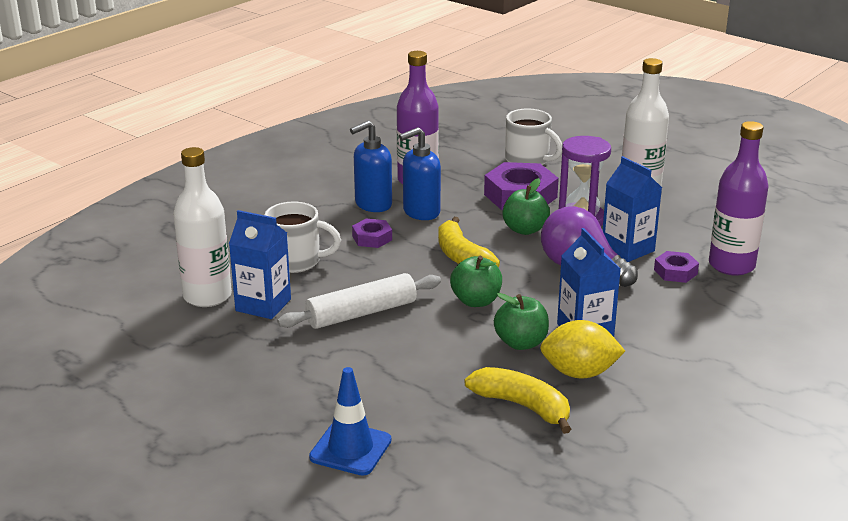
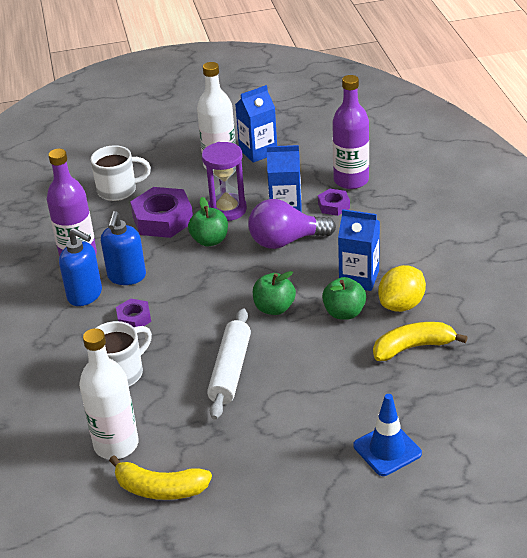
camera: 50 degrees left, 10 degrees up
(263, 305) = (163, 418): blue carton -> blue carton (258, 151)
(373, 204) = (85, 295): blue soap dispenser -> blue soap dispenser turned 60 degrees counterclockwise
(462, 257) = (211, 287): yellow banana -> yellow banana (160, 488)

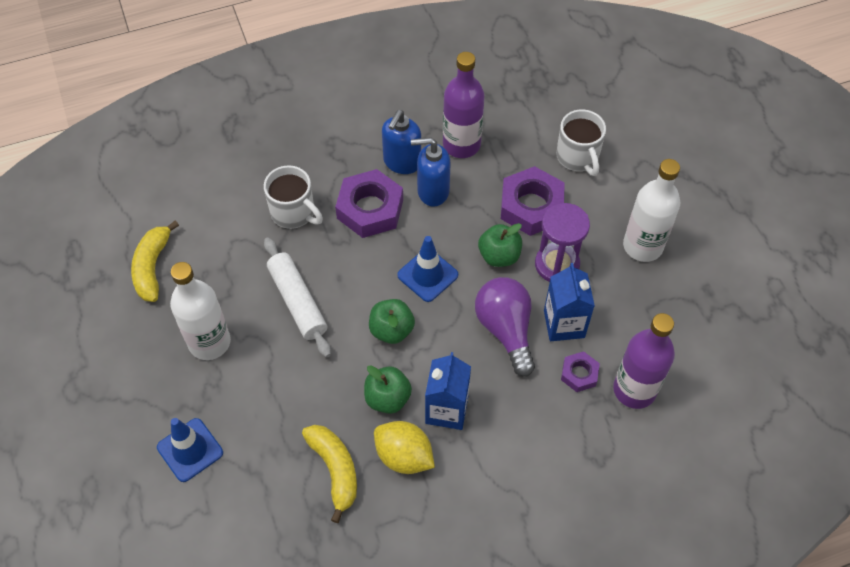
camera: 80 degrees right, 20 degrees up
(116, 444) = (204, 225): white bottle -> white bottle (209, 342)
(134, 318) = (370, 209): purple nut -> purple nut, size x1.90
(220, 283) = (427, 275): none -> blue traffic cone
(230, 370) = (298, 301): white rolling pin -> white rolling pin turned 60 degrees clockwise
(258, 151) = (678, 282): blue carton -> none

